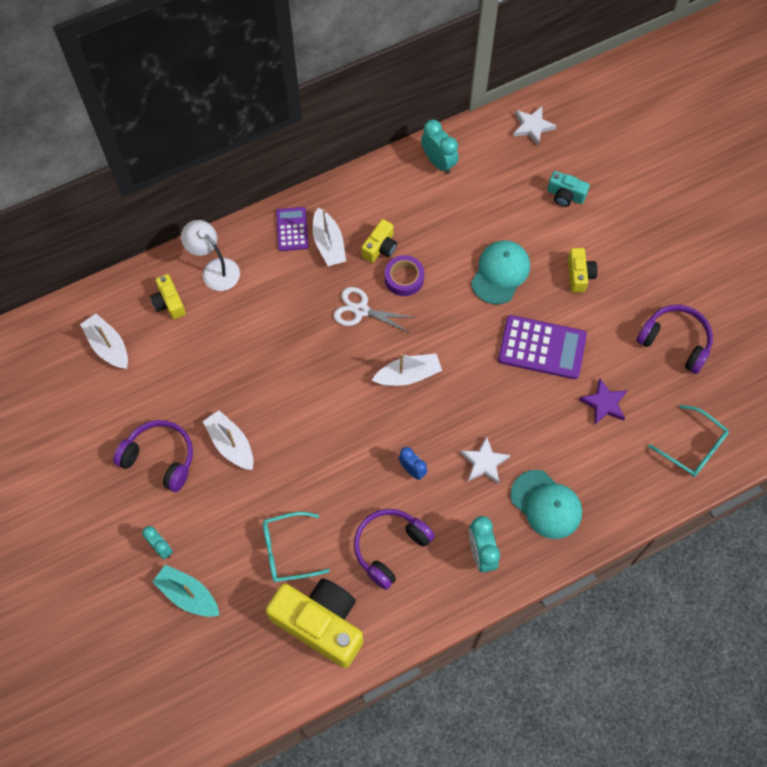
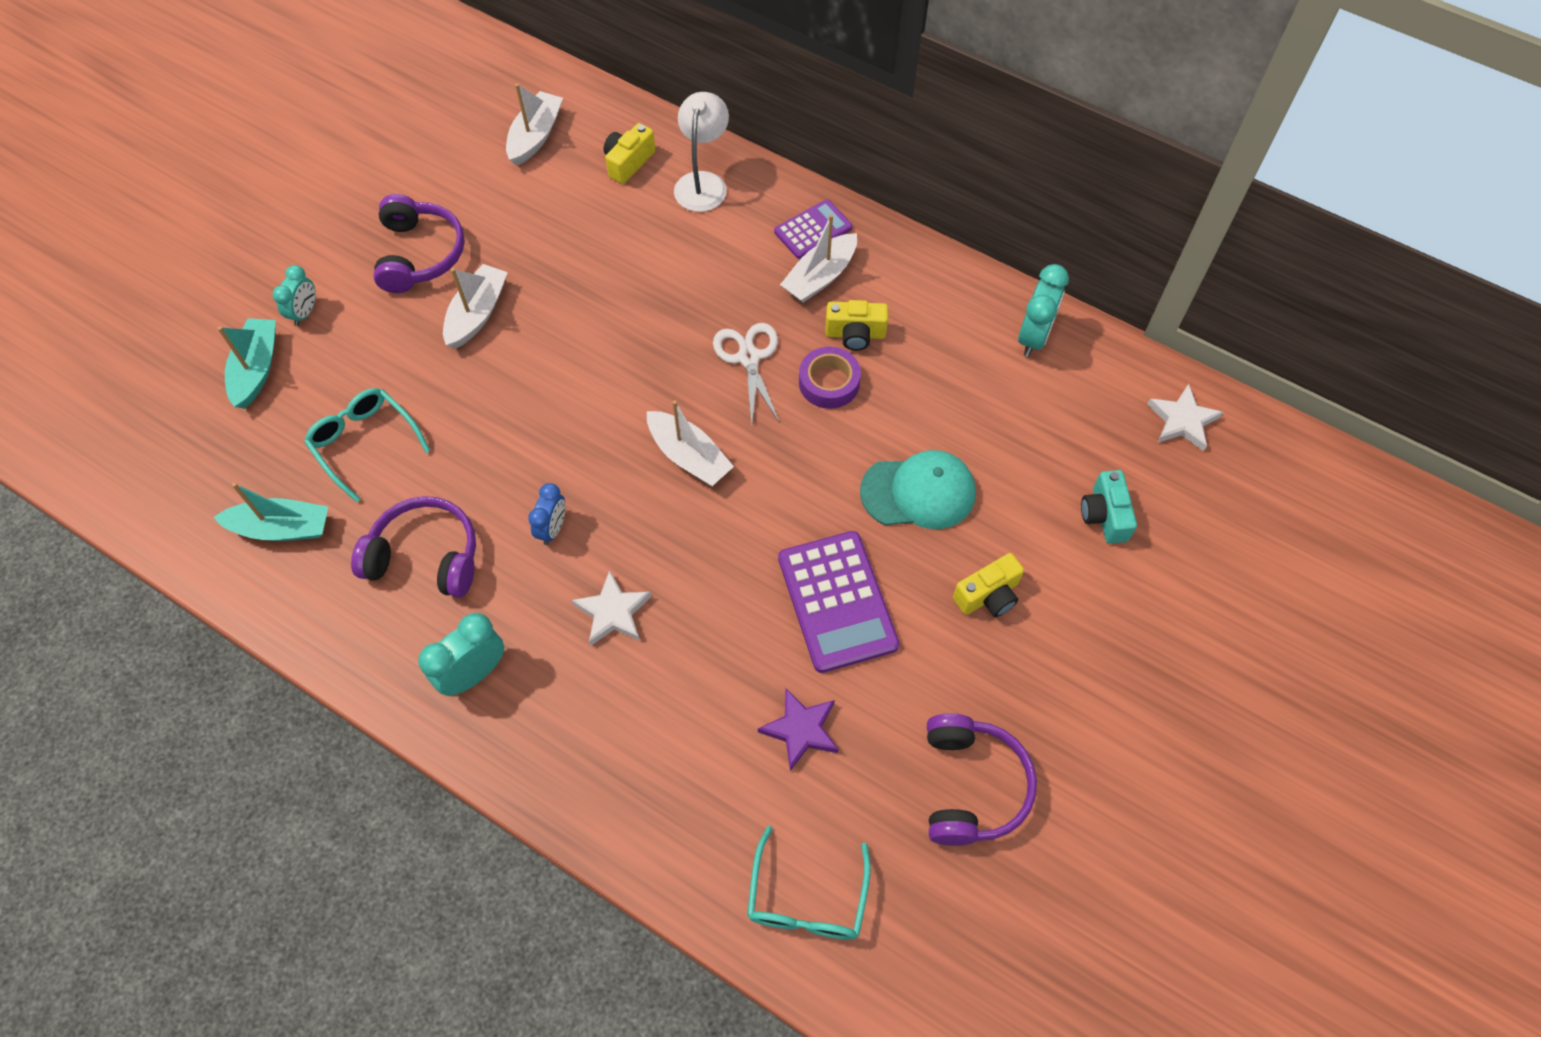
camera: 60 degrees right, 5 degrees down
(321, 623) = (281, 528): yellow camera -> turquoise boat
(546, 504) = (593, 725): turquoise cap -> none

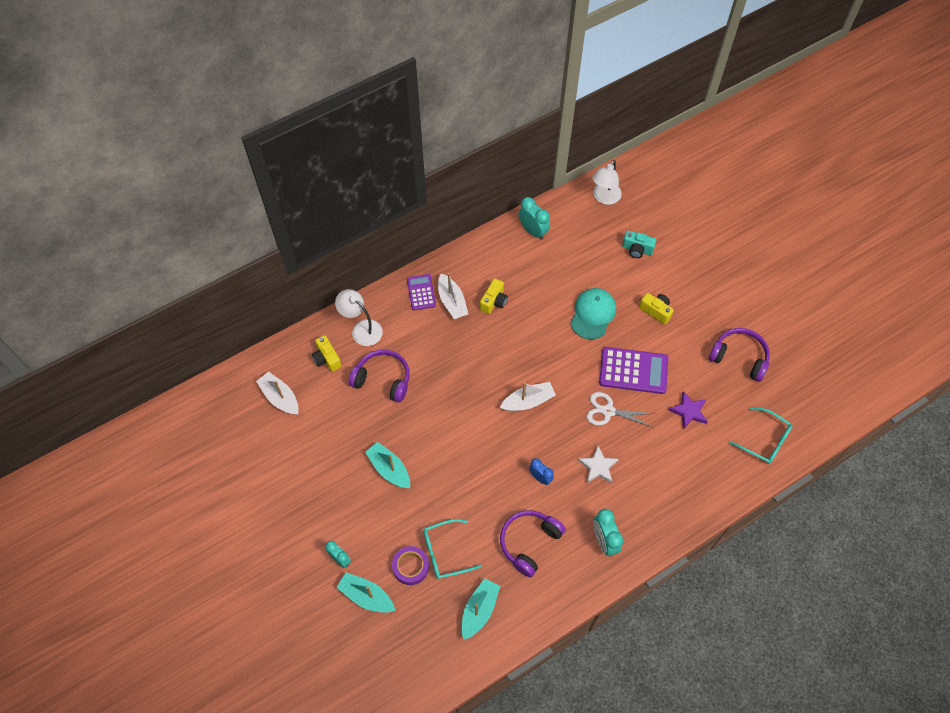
camera: 65 degrees left, 0 degrees up
(420, 254) = (332, 485): purple headphones -> purple headphones (383, 379)
(477, 314) = (389, 469): white boat -> turquoise boat
(749, 358) = (484, 352): white scissors -> white scissors (608, 411)
(829, 382) = (516, 324): purple tape -> purple tape (410, 567)
(988, 595) = (656, 311): yellow camera -> yellow camera turned 45 degrees counterclockwise
(1182, 420) = (604, 198): white star -> white lamp

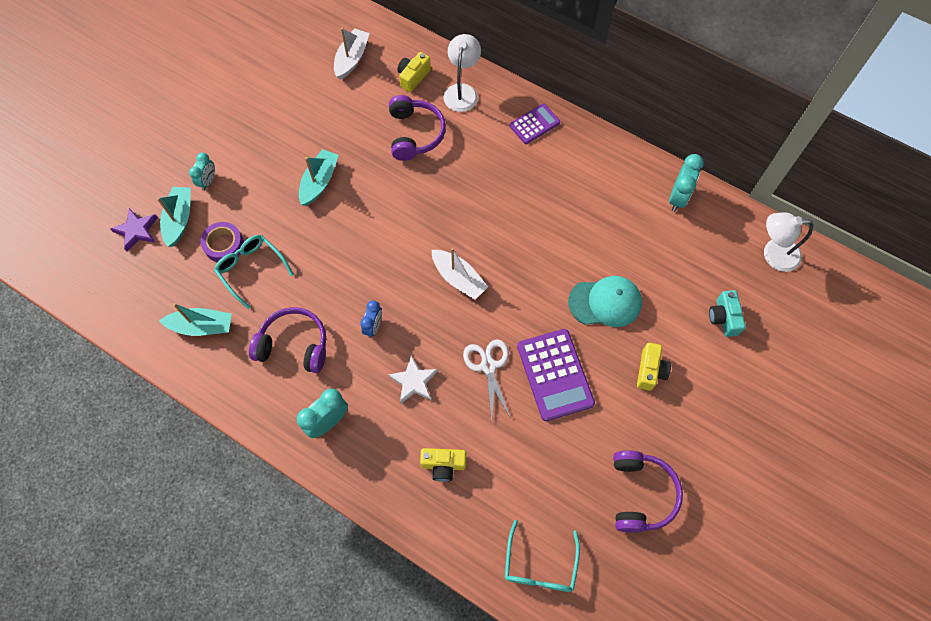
camera: 65 degrees right, 5 degrees up
(452, 302) = (540, 156): white boat -> none
(494, 301) = (563, 196): yellow camera -> yellow camera (443, 465)
(689, 411) = (534, 458): purple star -> purple star (137, 230)

